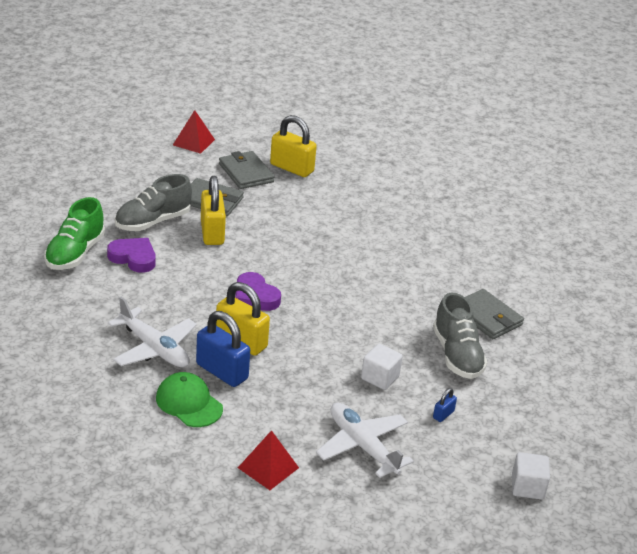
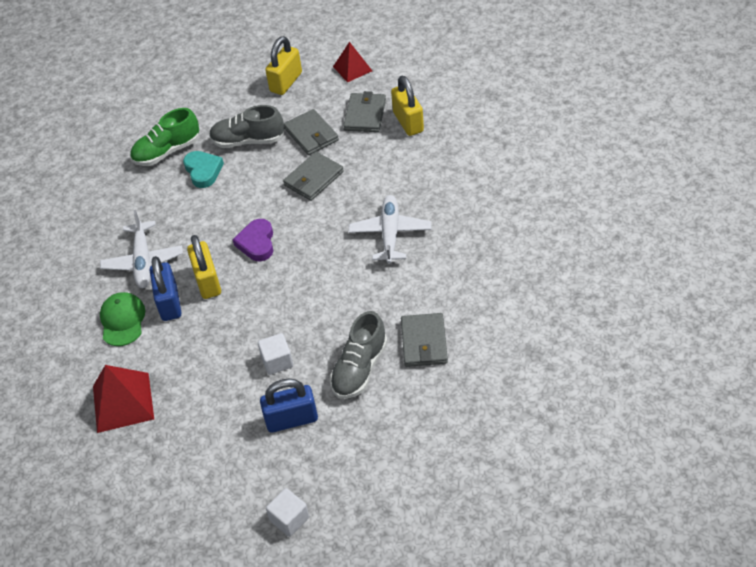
camera: 45 degrees right, 15 degrees up
(133, 258) = (203, 171): purple heart -> turquoise heart
(212, 232) = (282, 167): yellow padlock -> yellow padlock (286, 82)
(252, 232) = (313, 178): none -> grey wallet
(268, 467) = (123, 402): red pyramid -> red pyramid, size x1.55
(362, 446) = (204, 417): white plane -> white plane (390, 233)
(443, 414) = (291, 419): blue padlock -> blue padlock, size x2.22

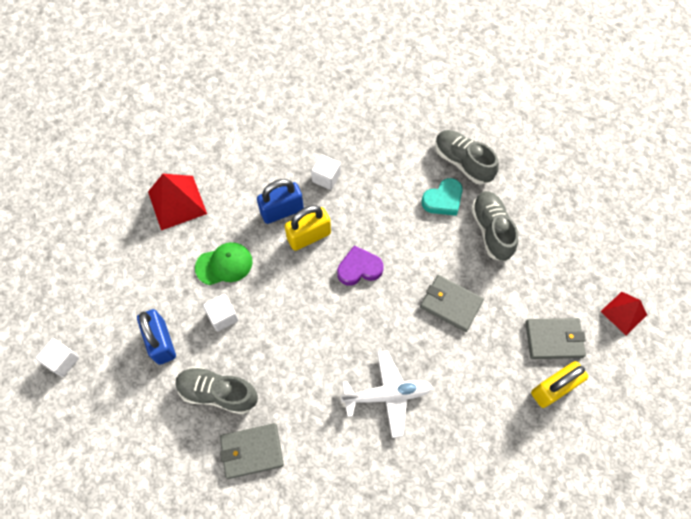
camera: 75 degrees right, 15 degrees up
(122, 320) = (260, 179): green cap -> green cap (224, 264)
(143, 261) = (326, 178): white plane -> white cube
(167, 151) = (462, 162): green shoe -> grey shoe
(286, 82) = (584, 248): yellow padlock -> none
(311, 134) = (512, 289): grey wallet -> none

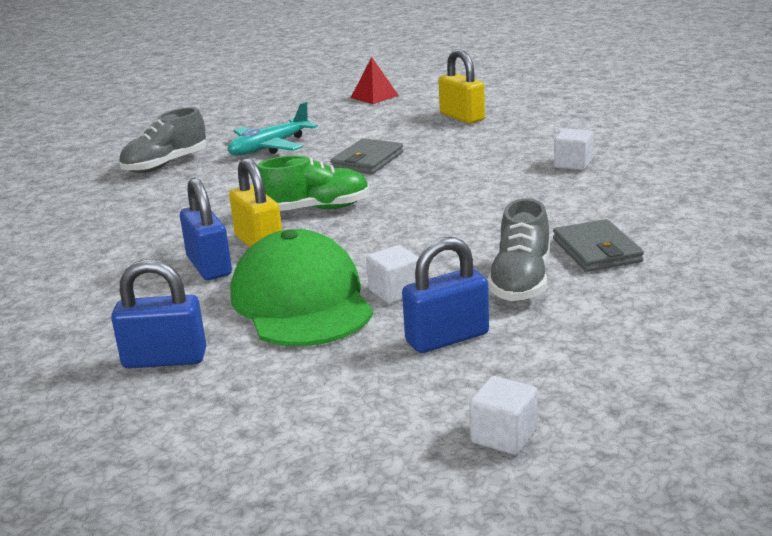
camera: 90 degrees left, 40 degrees down
(177, 202) = (165, 359): red pyramid -> blue padlock
(224, 264) = (301, 301): green cap -> green cap, size x1.85
(326, 178) = (158, 240): white cube -> white cube (573, 164)
(359, 268) = (315, 209): purple heart -> green shoe
(387, 395) = (491, 183): white plane -> none
(443, 200) = (219, 171): turquoise heart -> none
(491, 230) = (269, 147): grey shoe -> turquoise plane
(554, 339) = (407, 118): grey wallet -> none

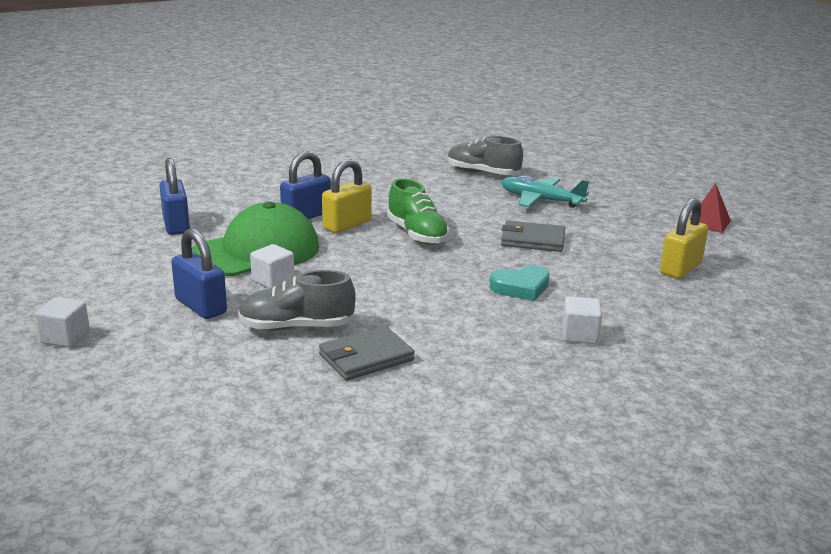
camera: 70 degrees right, 0 degrees up
(472, 175) = (521, 287): none -> turquoise heart

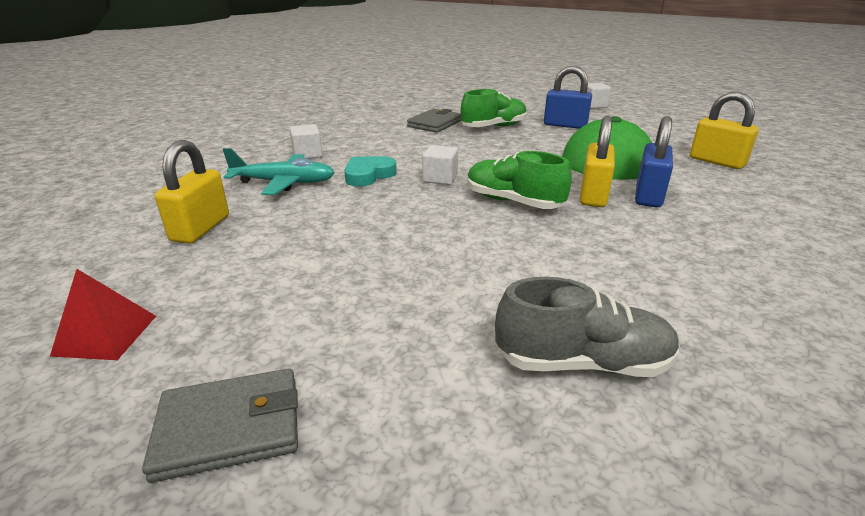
camera: 155 degrees right, 5 degrees up
(176, 225) = (716, 162): blue padlock -> yellow padlock
(273, 280) = (555, 143): white cube -> white cube (440, 178)
(296, 327) = (494, 127): grey shoe -> green shoe
(532, 240) = (386, 225): grey wallet -> grey wallet (230, 427)
(540, 200) = (417, 307): turquoise plane -> turquoise plane (284, 183)

